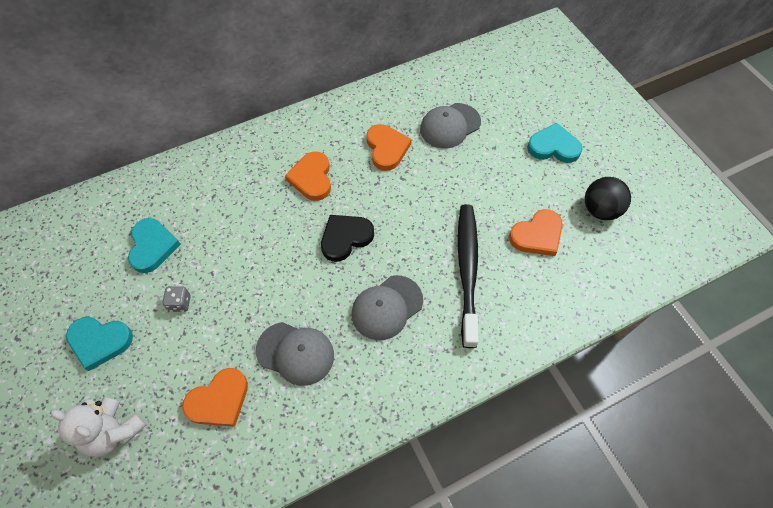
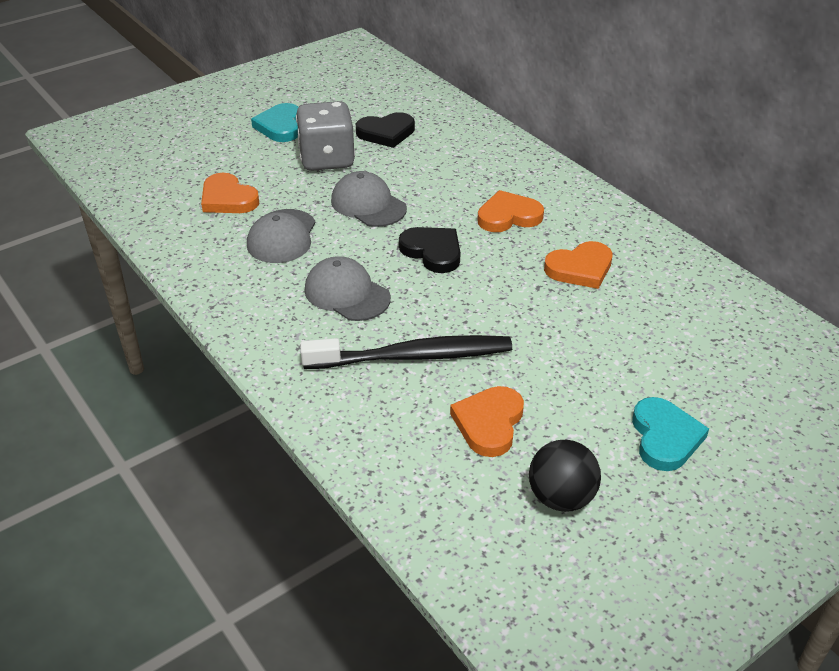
camera: 80 degrees right, 20 degrees down
(114, 431) = (197, 150): white teddy bear -> none
(152, 246) = (386, 133): turquoise heart -> black heart
(180, 303) = (327, 159): grey dice -> grey dice, size x2.45
(450, 126) = (649, 322): grey cap -> grey cap (368, 204)
(537, 235) = (489, 423): orange heart -> orange heart turned 60 degrees clockwise

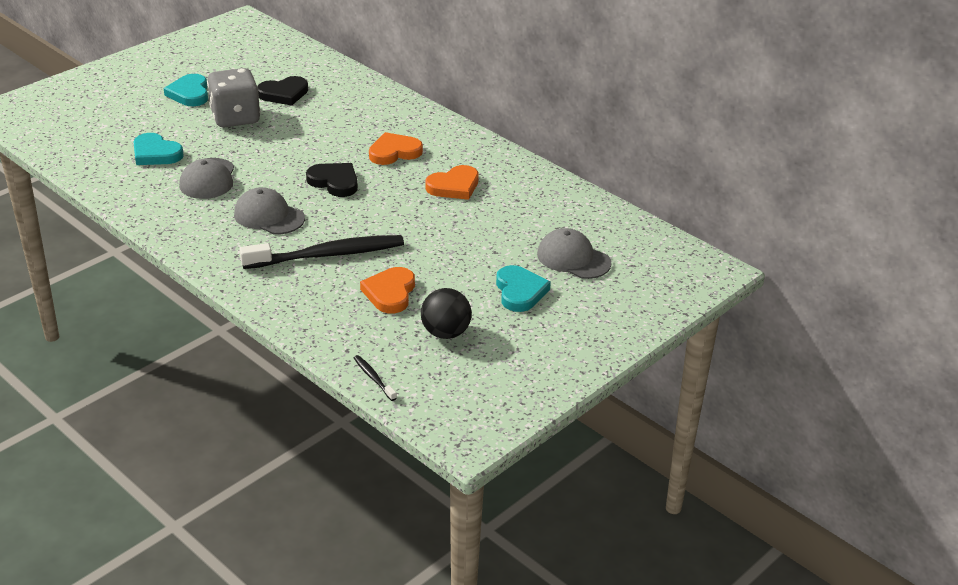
camera: 10 degrees left, 5 degrees down
(228, 199) = (155, 153): orange heart -> turquoise heart
(368, 204) = (276, 151): grey cap -> grey cap (573, 258)
(455, 567) = (373, 378): none -> black toothbrush

